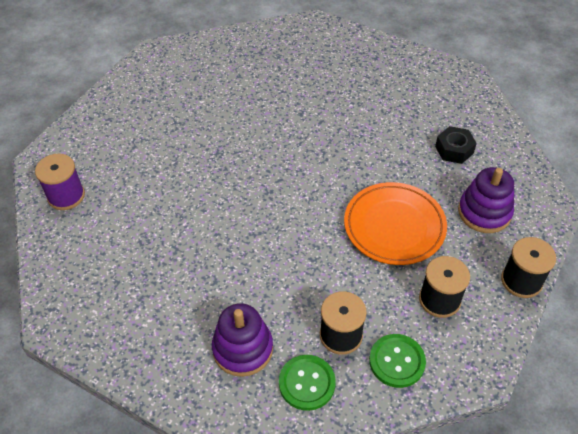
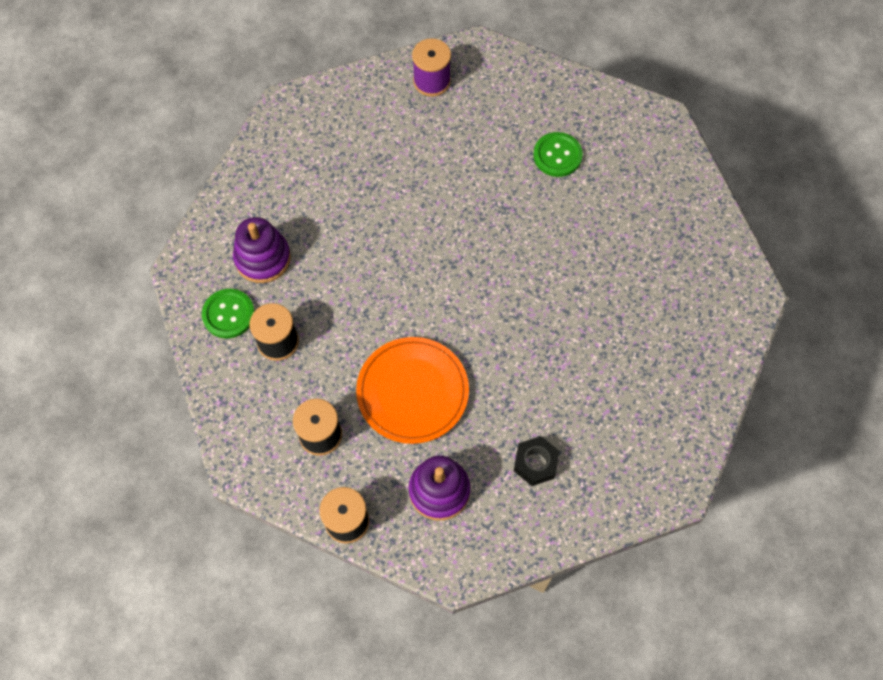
camera: 85 degrees right, 15 degrees up
(397, 361) = (250, 392): green button -> green button (557, 155)

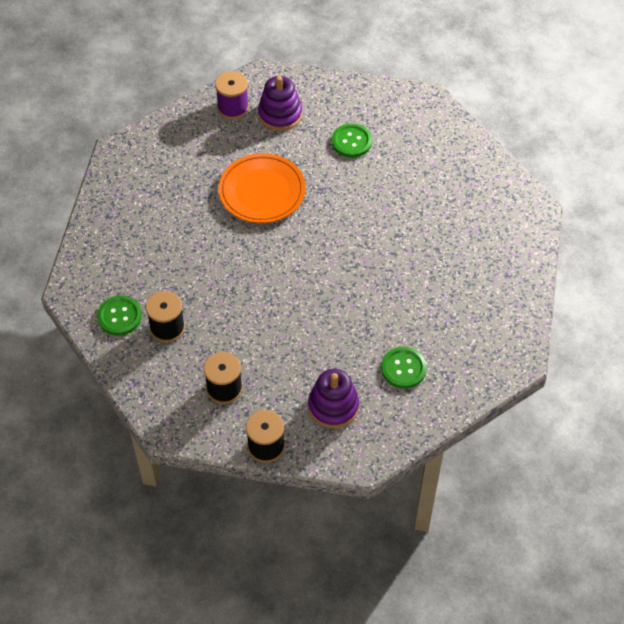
camera: 15 degrees left, 10 degrees down
(263, 258) = (135, 268): purple stacking toy -> purple stacking toy (280, 114)
(412, 392) = (289, 340): orange plate -> orange plate (262, 192)
(535, 463) = (403, 368): black nut -> green button

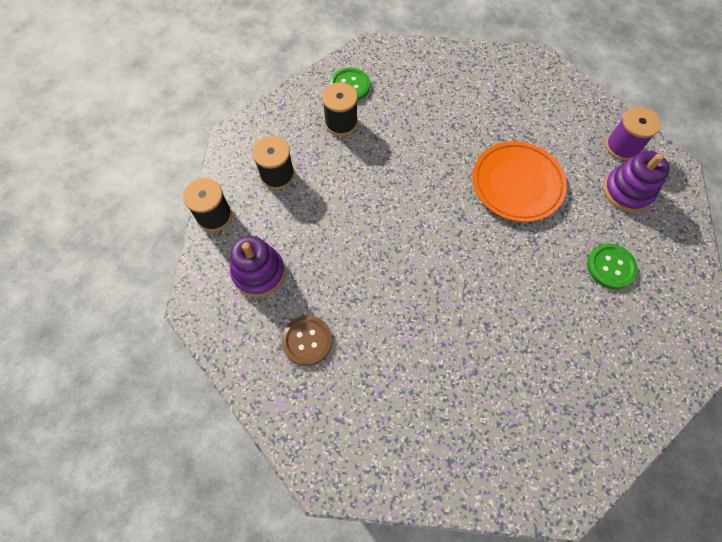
camera: 85 degrees right, 10 degrees up
(403, 368) = (307, 341): green button -> brown button

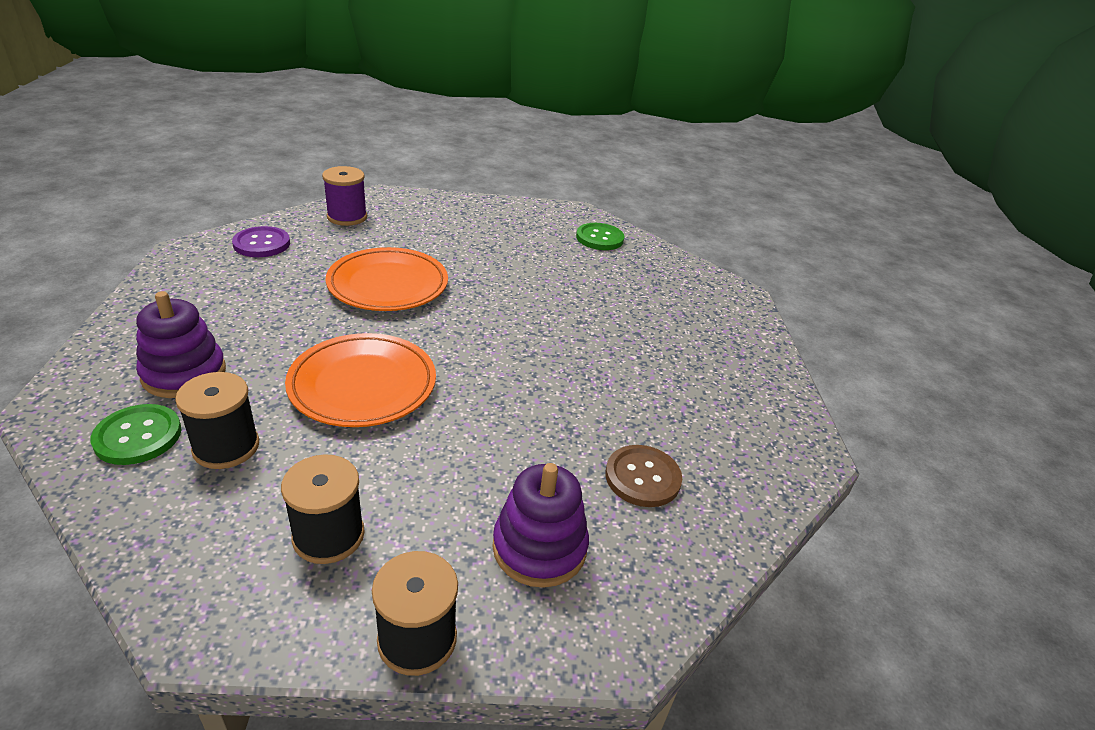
camera: 100 degrees left, 30 degrees down
(395, 179) = (363, 385): none -> orange plate
(560, 99) = (262, 244): none -> purple button
(610, 267) = (499, 242): green button -> green button (599, 238)
(627, 191) = (407, 222): purple stacking toy -> purple stacking toy (184, 374)

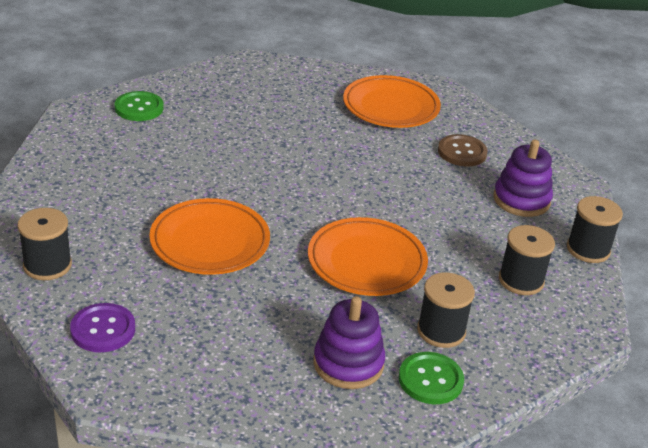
camera: 80 degrees left, 0 degrees up
(347, 217) = (47, 265): purple spool -> black spool
(719, 404) = (391, 107): none -> orange plate

